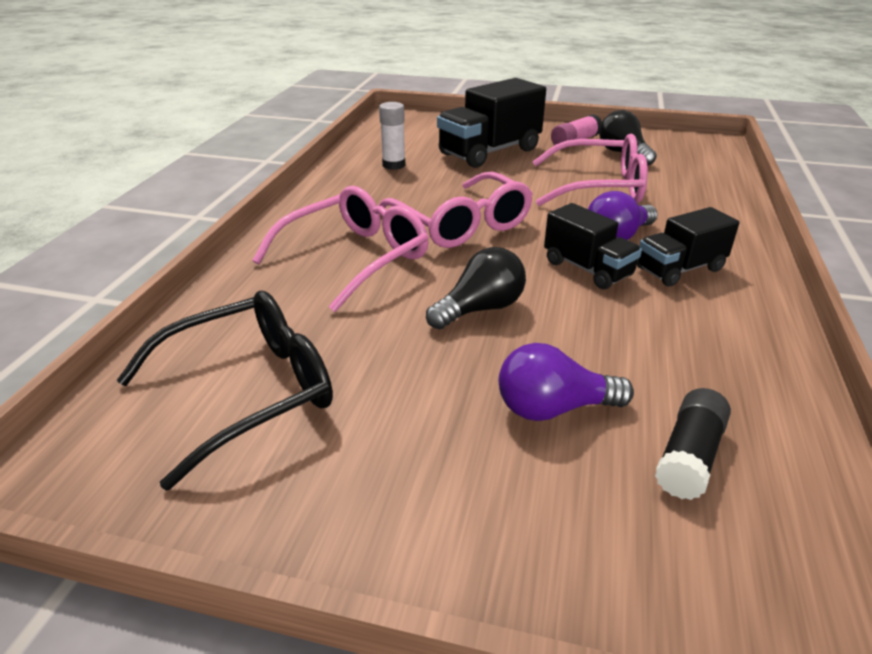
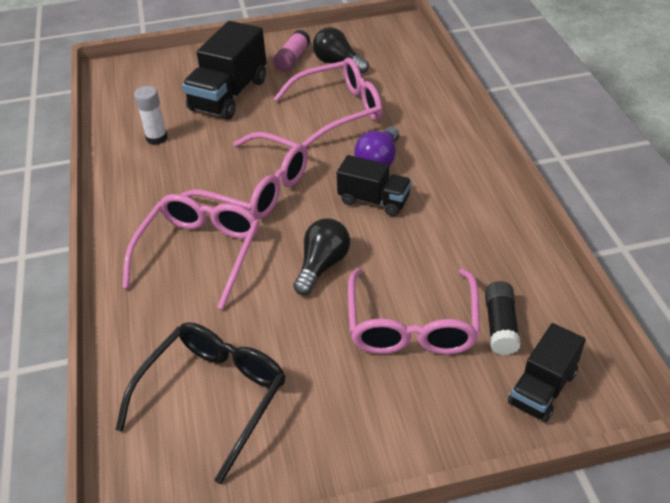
camera: 25 degrees left, 10 degrees up
(553, 408) = (412, 325): purple light bulb -> pink glasses
(680, 269) = (434, 178): black truck -> black truck (542, 388)

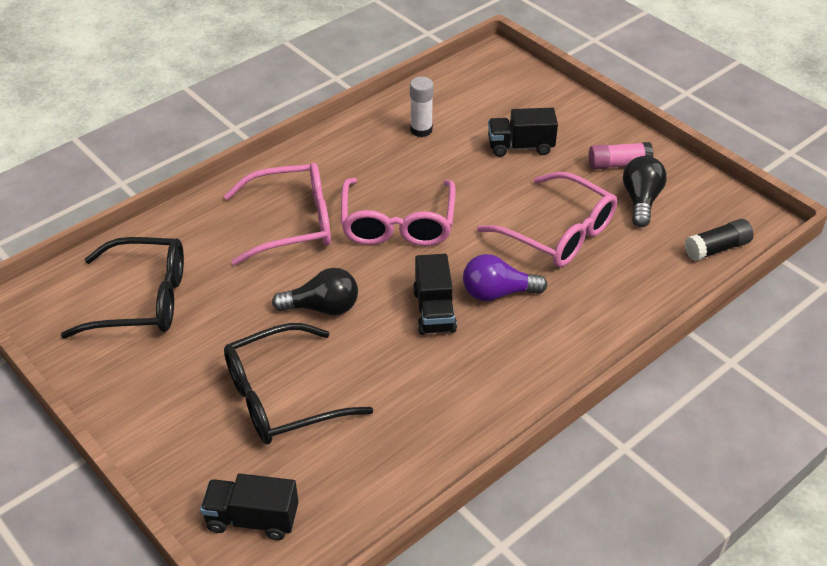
camera: 60 degrees right, 0 degrees up
(229, 95) = (520, 147): black truck -> black truck, size x0.61
(412, 325) = (282, 397): pink glasses -> black glasses
(500, 326) = (316, 464): black glue stick -> black glue stick (717, 248)

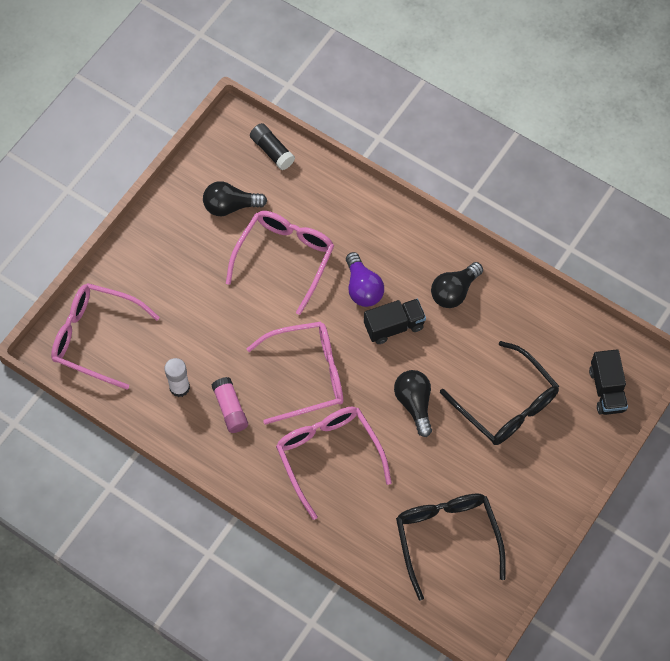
camera: 105 degrees left, 20 degrees up
(465, 382) = (454, 291): none -> black light bulb
(499, 84) = (95, 337): none -> pink glasses
(520, 147) = (183, 304): black truck -> none
(618, 164) = (188, 227): pink glue stick -> pink glue stick (230, 409)

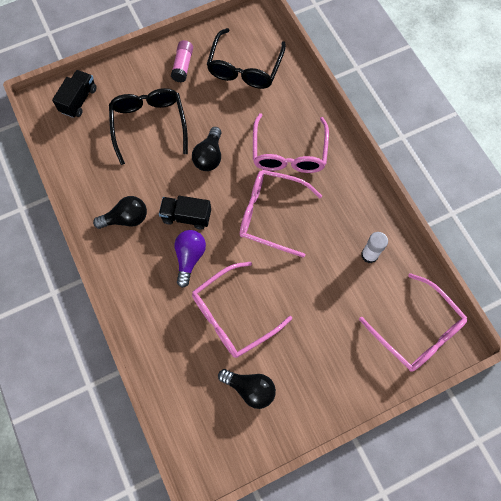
camera: 150 degrees left, 5 degrees up
(230, 409) = (340, 220): pink glue stick -> pink glue stick (183, 66)
(272, 151) = (185, 423): black glue stick -> none

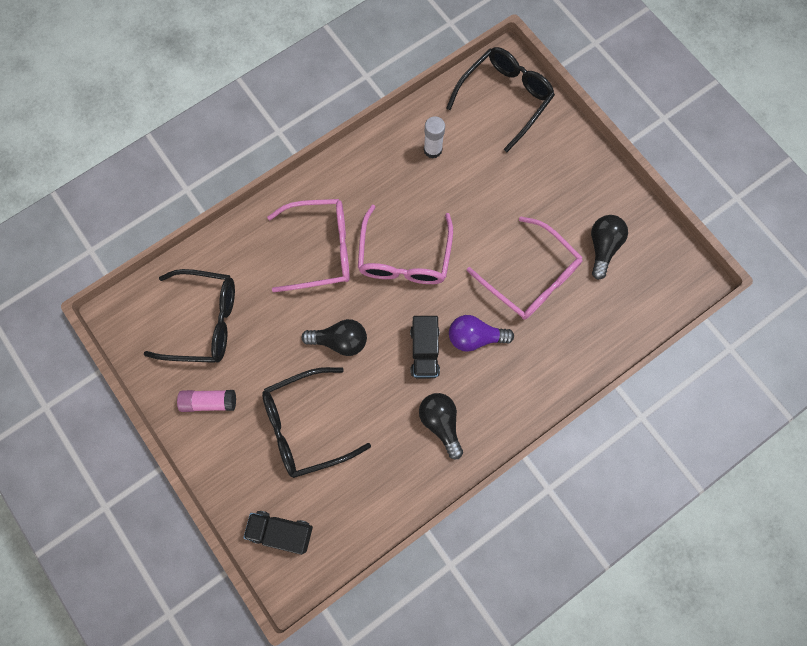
camera: 100 degrees left, 5 degrees up
(417, 330) = (505, 98): pink glasses -> black glasses

